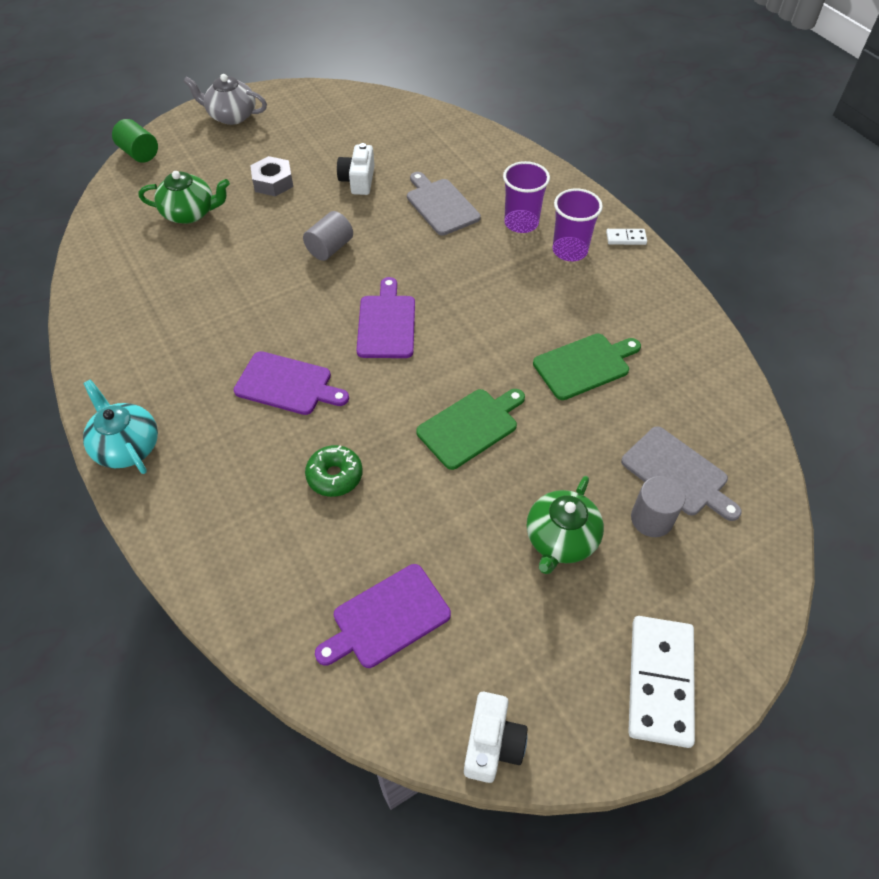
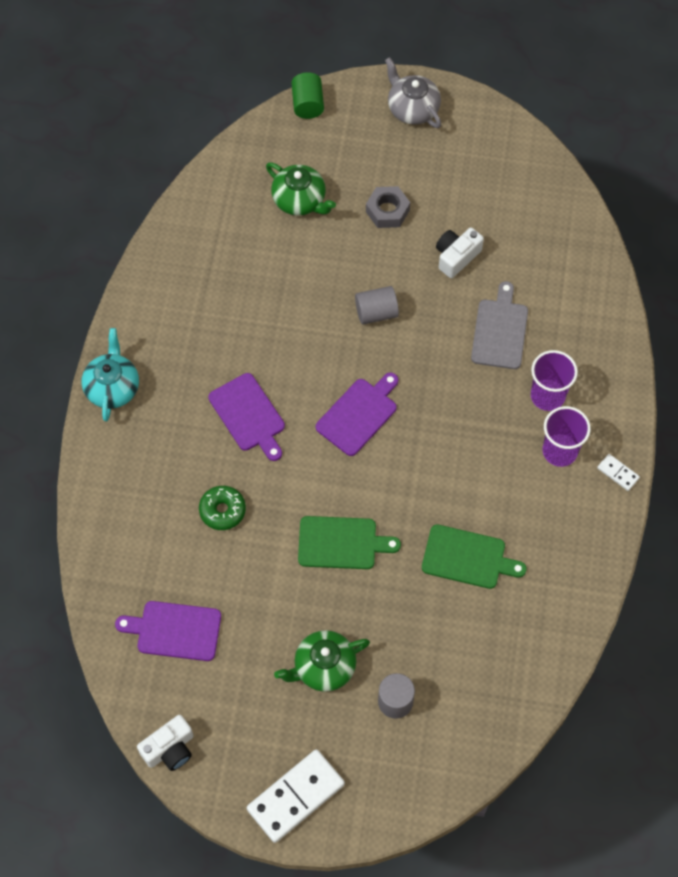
camera: 40 degrees right, 10 degrees up
(677, 474) = (446, 686): grey cutting board -> none

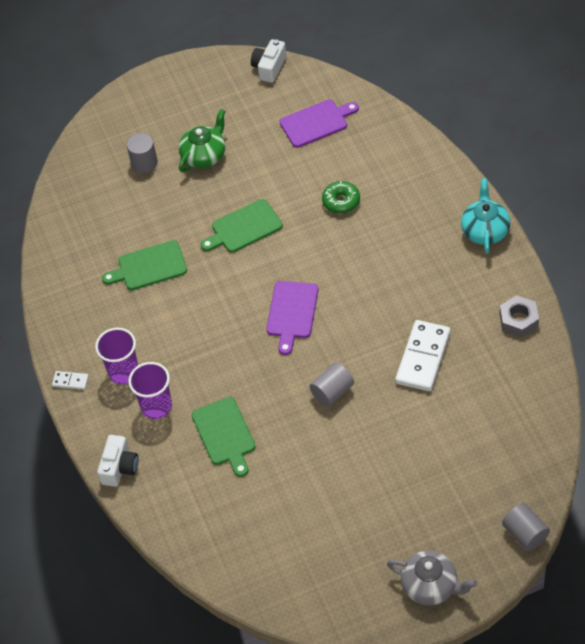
camera: 155 degrees right, 10 degrees down
(112, 387) = (485, 230): turquoise teapot -> turquoise teapot turned 150 degrees counterclockwise
(248, 415) = (372, 267): purple cutting board -> none
(295, 796) = (174, 86): white domino -> white domino (423, 358)
(300, 200) = (462, 445): green teapot -> none
(307, 104) = (525, 534): green cylinder -> grey cylinder
(387, 211) = (383, 479): grey nut -> grey nut (518, 320)
(456, 257) = (299, 473): white camera -> white camera (119, 467)
(500, 331) = (224, 434): grey cutting board -> green cutting board

